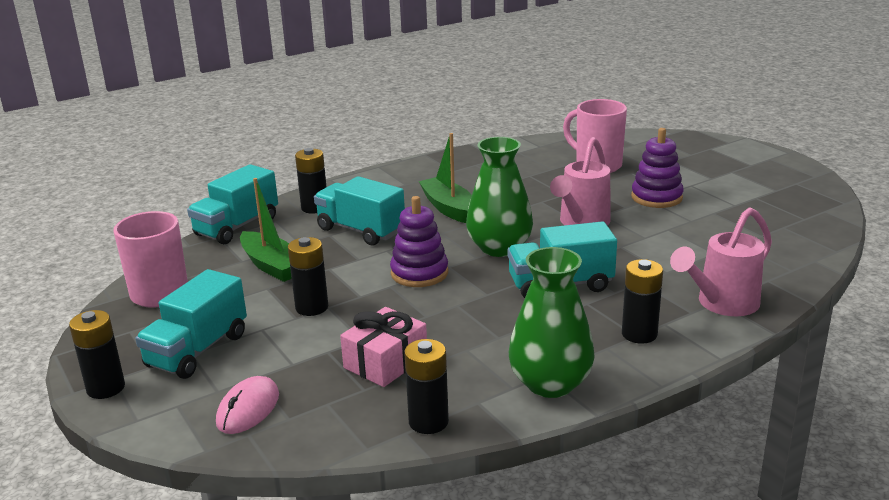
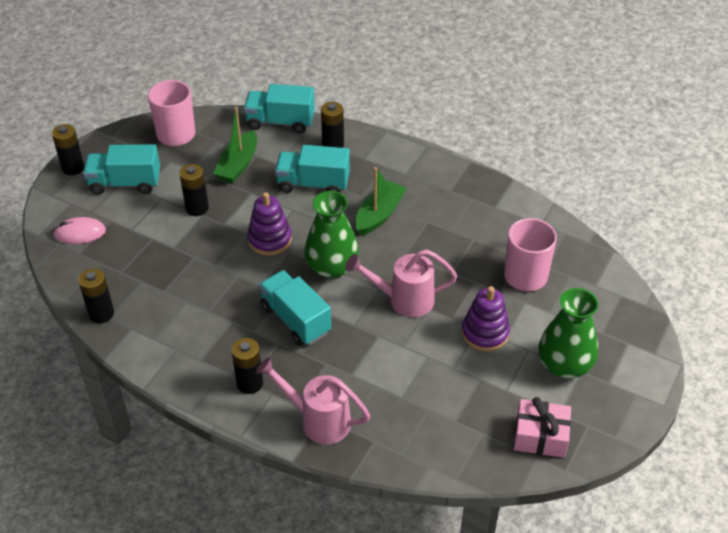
camera: 60 degrees right, 20 degrees up
(361, 230) = (313, 184): turquoise truck -> turquoise truck turned 90 degrees counterclockwise
(386, 362) = (153, 269): pink gift -> pink gift (540, 436)
(550, 383) = (166, 355): green vase -> green vase (564, 365)

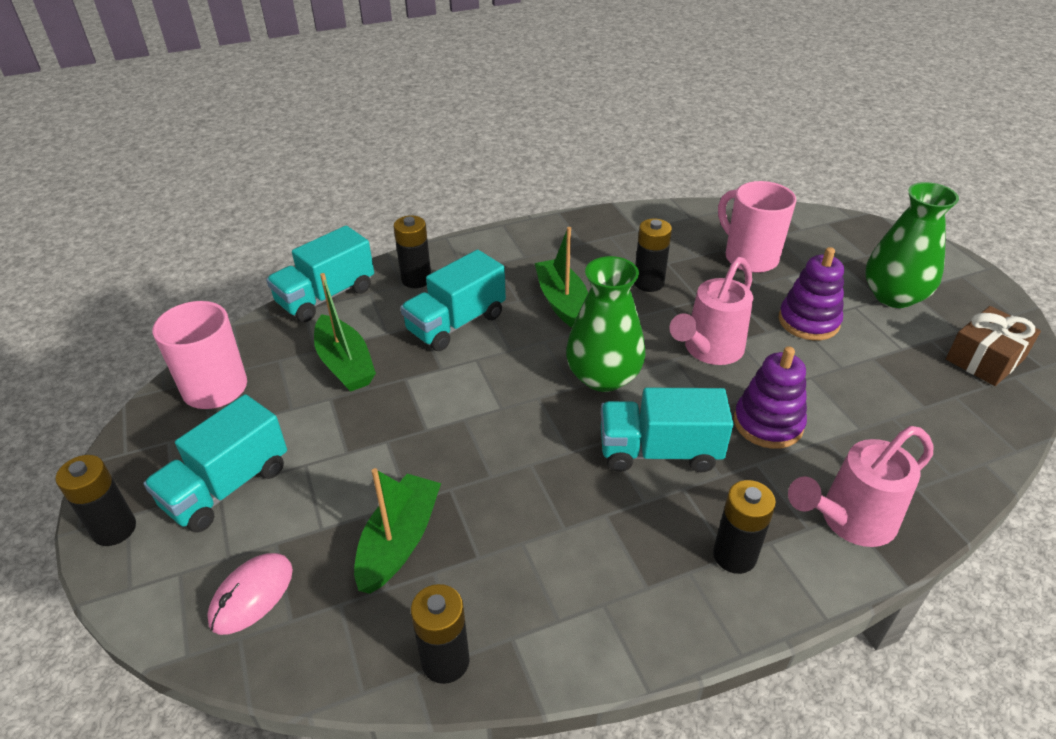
camera: 50 degrees left, 5 degrees down
(147, 259) = (399, 541): none -> green boat
(197, 208) = (368, 439): black battery -> black battery (648, 283)
(269, 240) = (502, 403): purple stacking toy -> purple stacking toy (768, 423)
(540, 436) = (985, 359): pink gift -> brown gift

